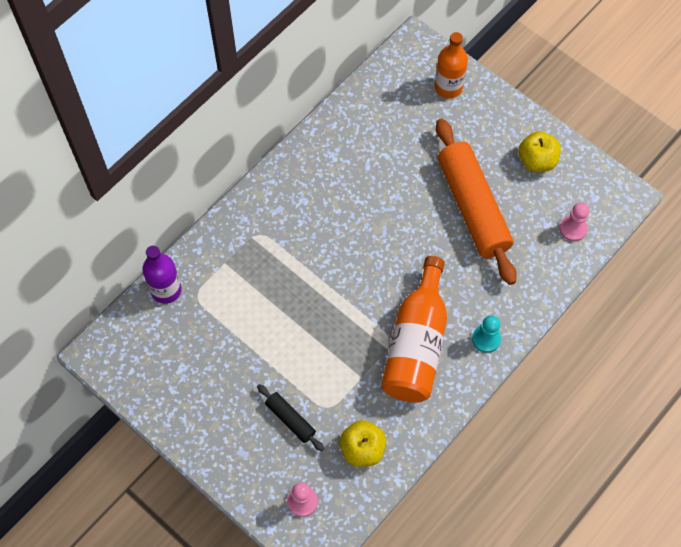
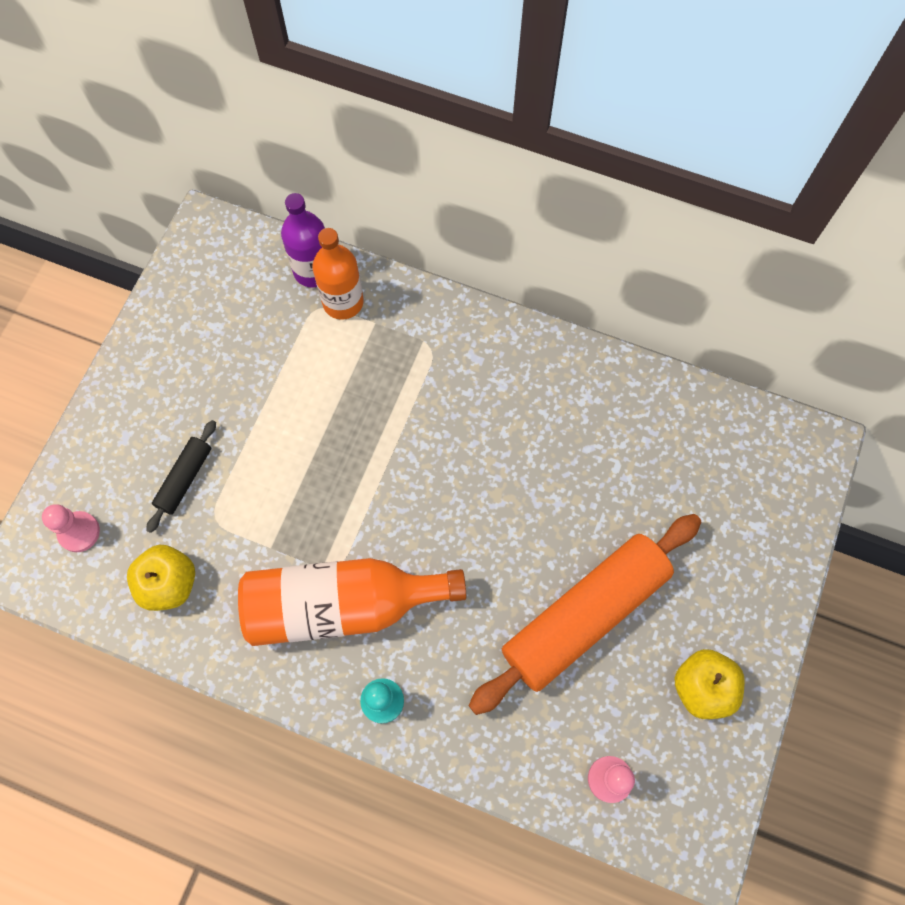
camera: 70 degrees right, 5 degrees up
(448, 87) = (767, 516): orange bottle -> orange bottle (343, 302)

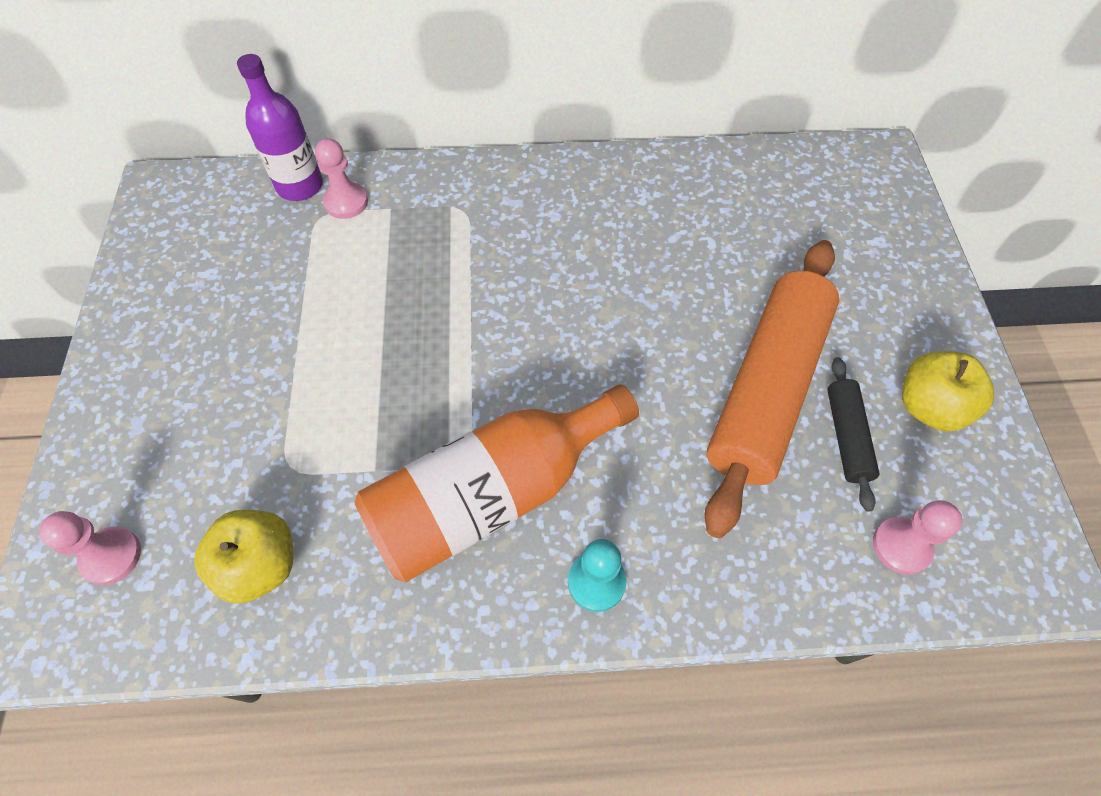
camera: 25 degrees left, 10 degrees down
(184, 478) = (233, 439): black rolling pin -> black rolling pin (846, 437)
(343, 302) = (346, 202): orange bottle -> pink pawn

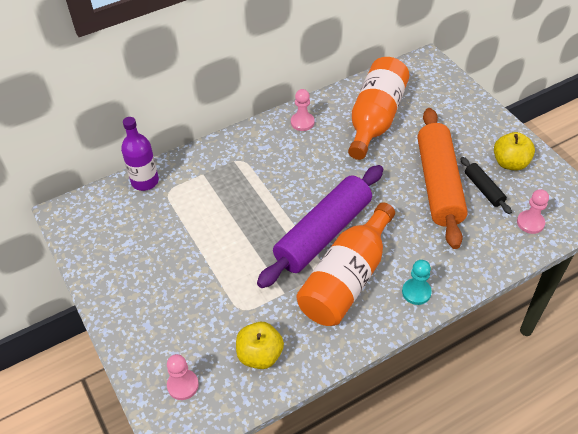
camera: 25 degrees left, 10 degrees down
(346, 202) = (177, 180): pink pawn -> pink pawn (302, 122)
(507, 392) = (323, 233): none -> purple rolling pin
(726, 224) = (375, 118): none -> orange bottle

